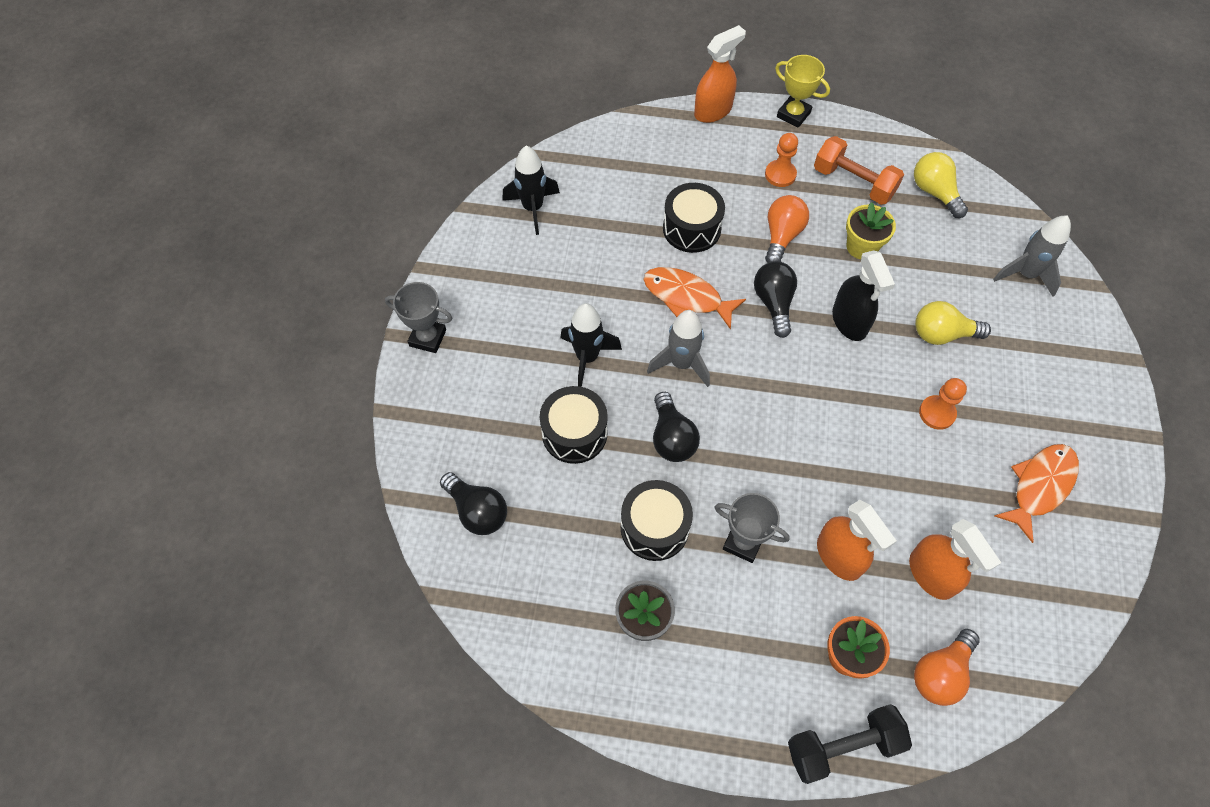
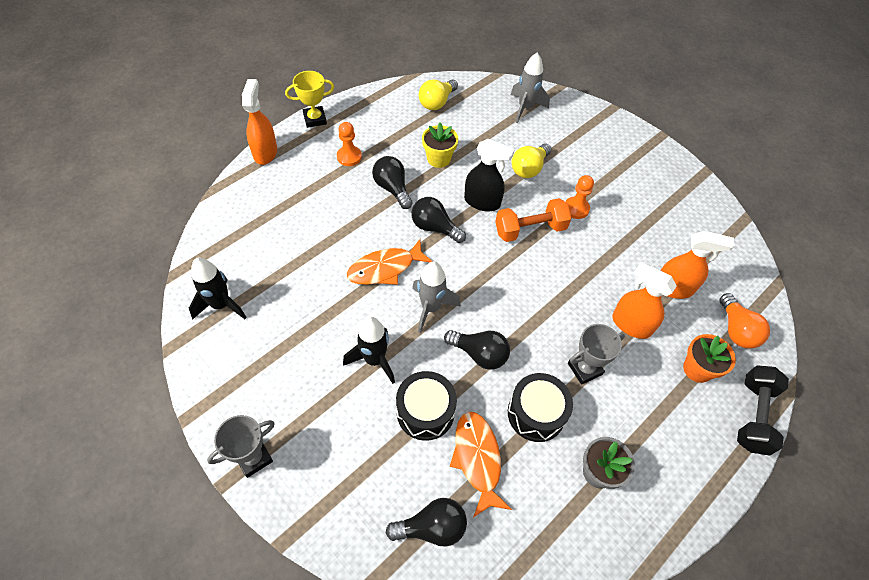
camera: 55 degrees left, 5 degrees down
(691, 228) = (338, 228): black drum -> none
(782, 236) = (392, 188): orange light bulb -> black light bulb
(839, 557) = (631, 324): orange spray bottle -> orange spray bottle turned 150 degrees counterclockwise
(853, 182) = (392, 129): orange dumbbell -> orange dumbbell (530, 229)
(934, 192) = (437, 102): yellow light bulb -> yellow light bulb turned 60 degrees counterclockwise
(1039, 486) = (655, 200): orange fish -> orange fish (477, 459)

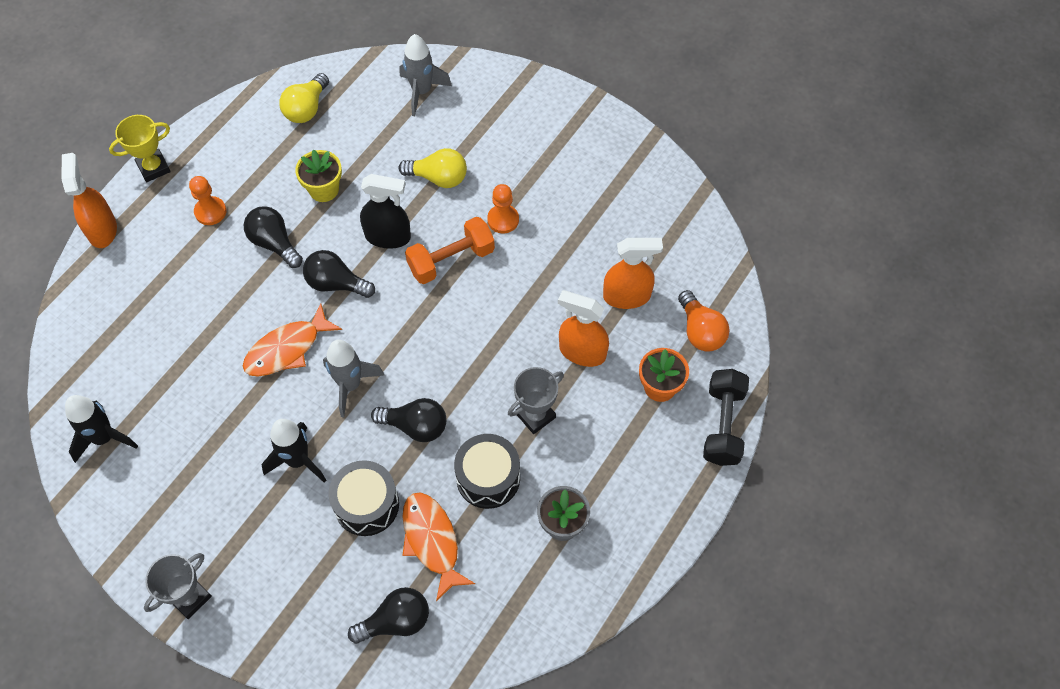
camera: 10 degrees left, 5 degrees up
(529, 168) = (438, 178): yellow light bulb -> yellow light bulb turned 105 degrees counterclockwise

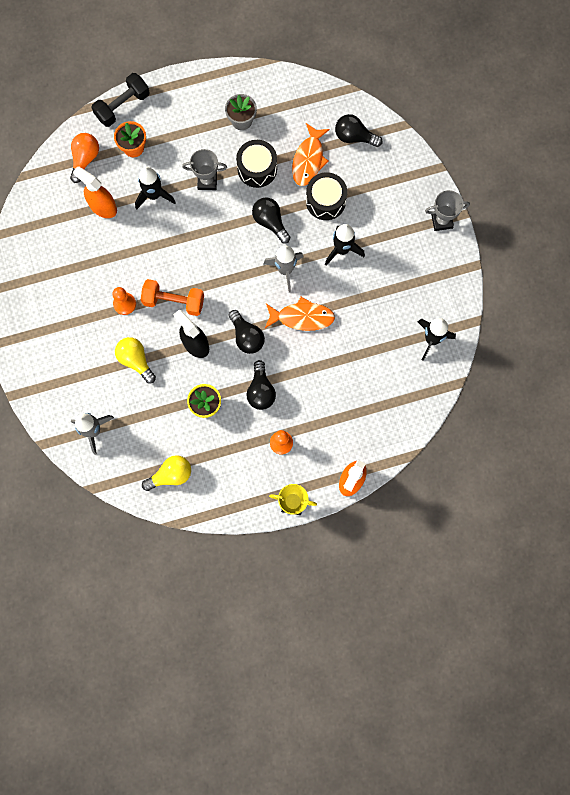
camera: 140 degrees left, 15 degrees up
(582, 352) = (154, 195): orange spray bottle -> black rocket

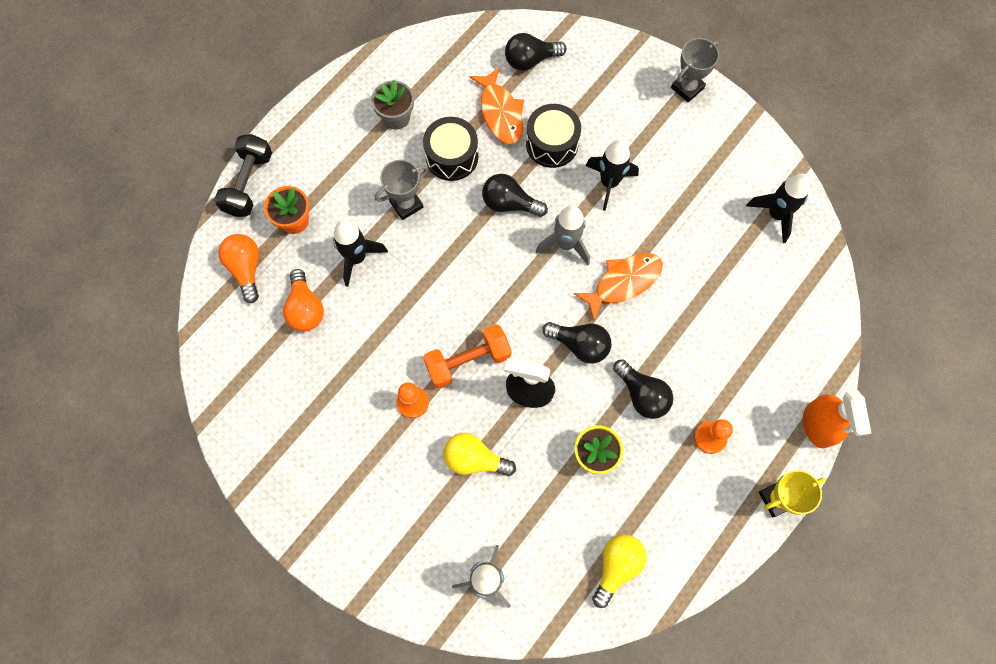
camera: 35 degrees left, 5 degrees down
(102, 206) = (305, 308): orange spray bottle -> orange light bulb

